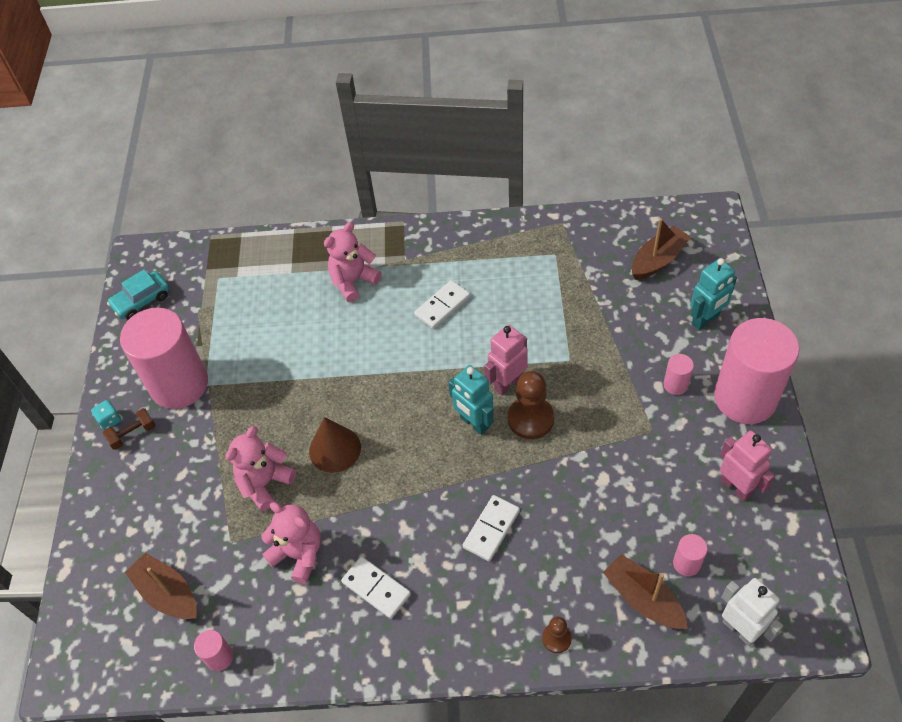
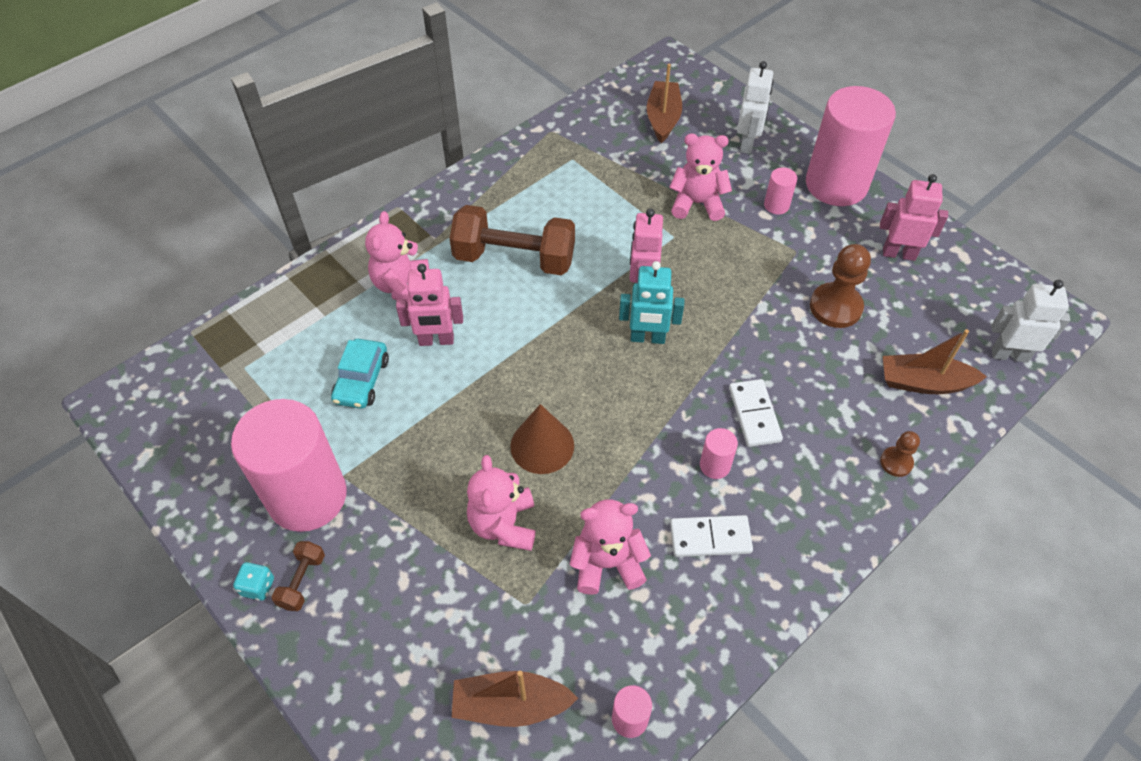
camera: 45 degrees left, 0 degrees up
(141, 300) = (170, 443): turquoise car -> turquoise car (362, 380)
(339, 333) = (436, 340): none -> pink robot
(442, 306) = (514, 258): white domino -> brown dumbbell
(530, 419) = (691, 303): brown pawn -> brown pawn (835, 307)
(614, 345) = (697, 203): none -> pink teddy bear
(686, 563) = (925, 333): pink cylinder -> pink cylinder (715, 465)
(705, 320) = (747, 143): turquoise robot -> white robot

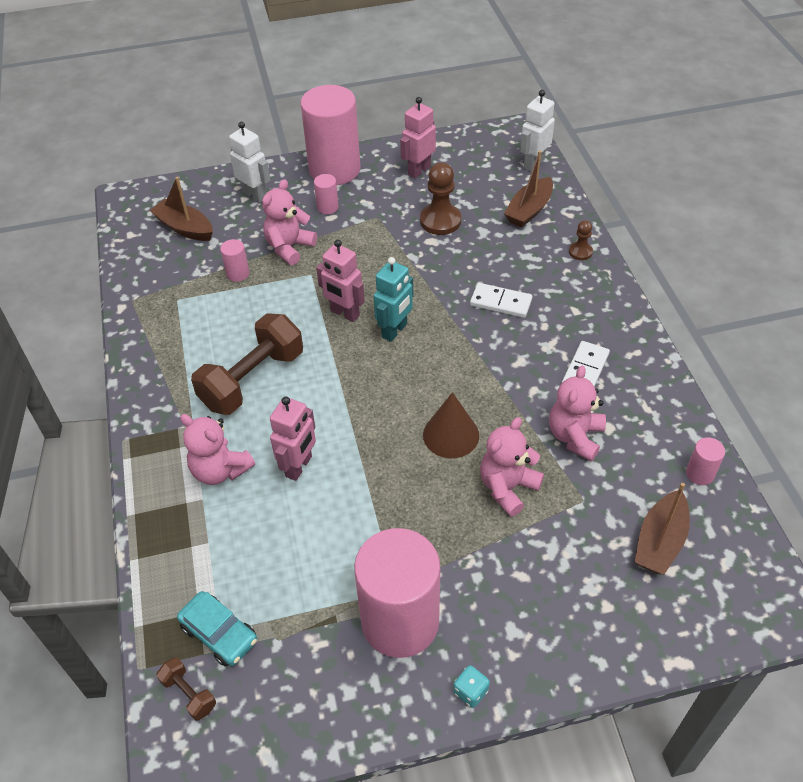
camera: 60 degrees left, 5 degrees down
(302, 581) = (483, 653): brown dumbbell -> brown dumbbell (189, 694)
(362, 380) = (303, 537): turquoise car -> turquoise car (219, 633)
(503, 524) = (507, 487): pink teddy bear -> pink teddy bear turned 105 degrees clockwise
(715, 465) = (529, 342): pink cylinder -> pink cylinder (238, 273)

